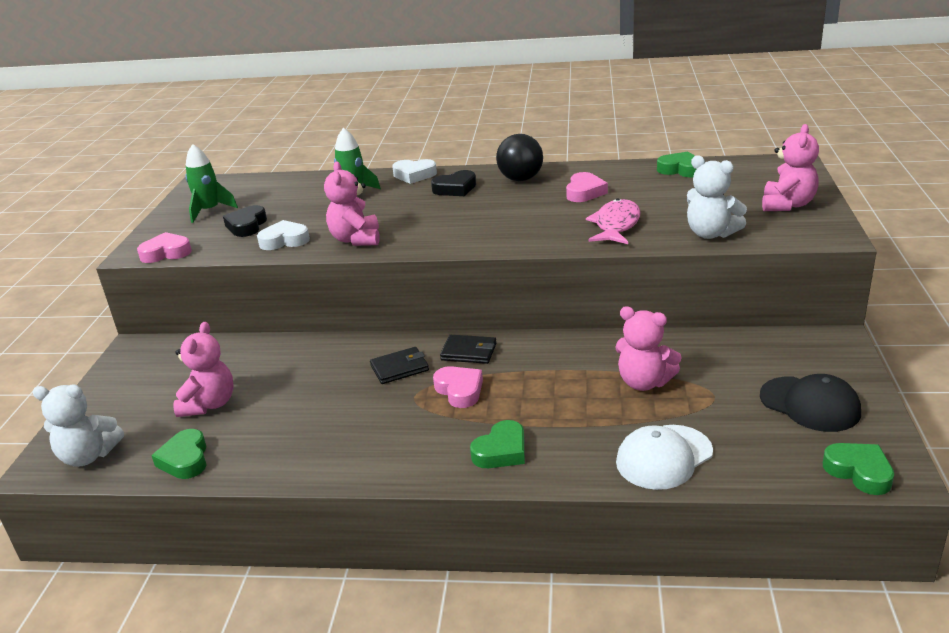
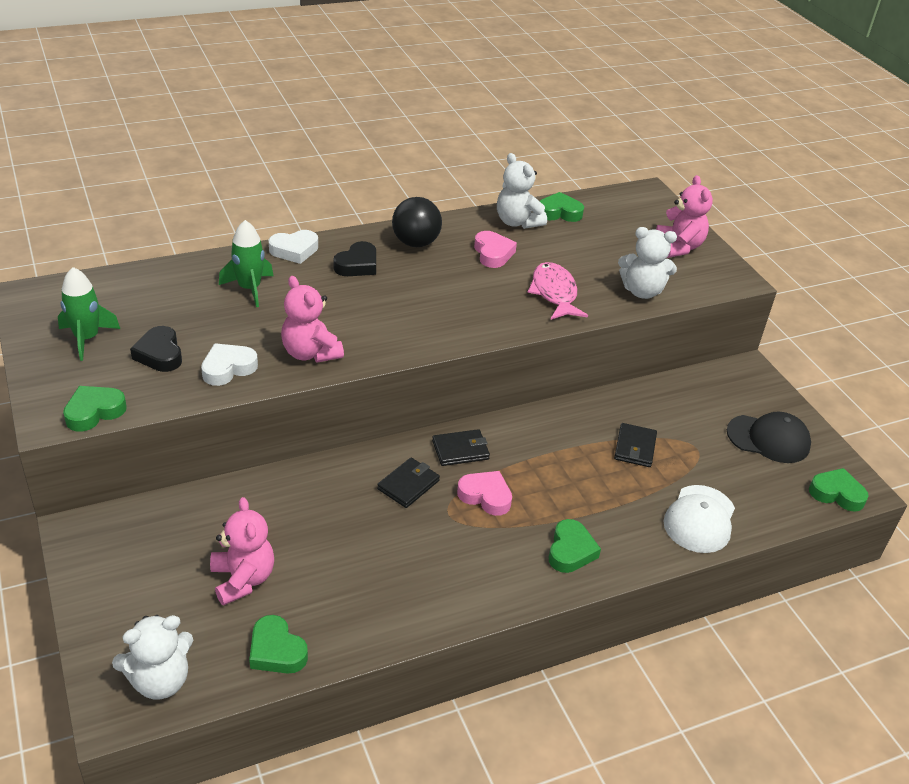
camera: 35 degrees left, 10 degrees up
(166, 253) = (94, 412): pink heart -> green heart
(631, 173) = (517, 222): none -> white teddy bear
(644, 382) = (635, 447): pink teddy bear -> black wallet

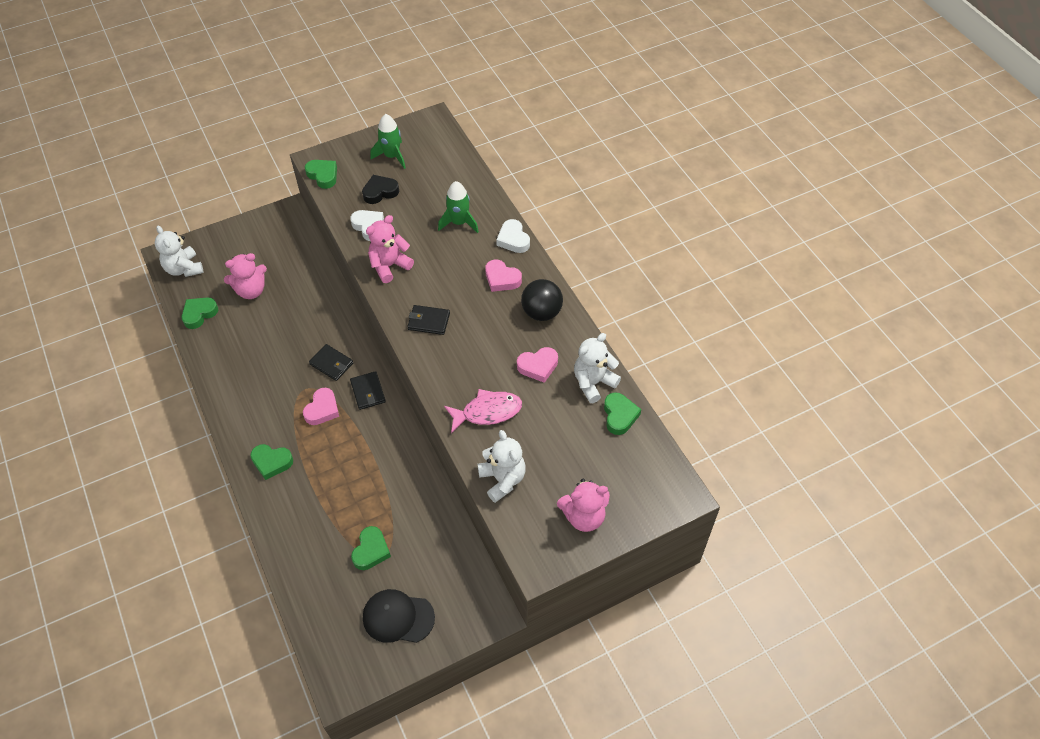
camera: 90 degrees right, 15 degrees up
(357, 265) = (502, 279): black heart -> pink heart
(635, 447) = (379, 509): black wallet -> black wallet (428, 321)
(642, 291) = (502, 479): white teddy bear -> white teddy bear turned 150 degrees clockwise
(700, 519) = (302, 551): white cap -> none
(768, 439) = (398, 617): black cap -> black cap turned 90 degrees clockwise
(836, 493) = (334, 665): green heart -> green heart (371, 551)

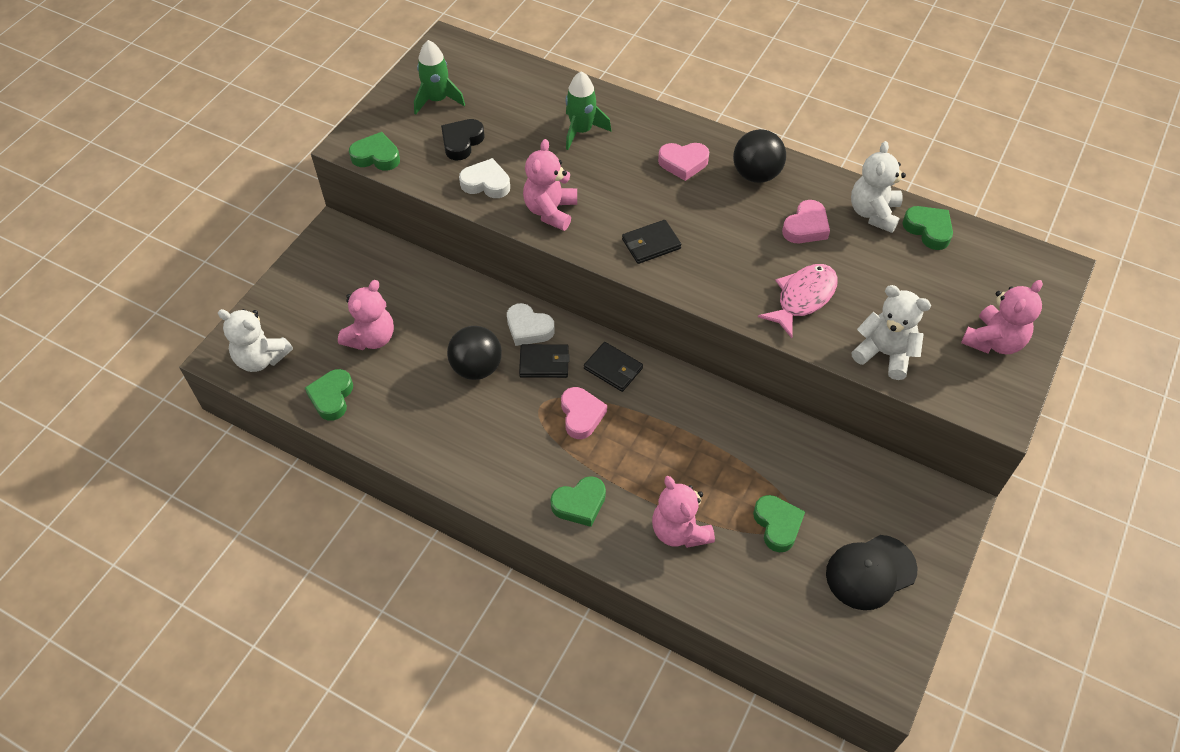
camera: 35 degrees left, 0 degrees up
(291, 343) = (476, 368): none -> black ball
(311, 516) = (679, 531): none -> pink teddy bear
(513, 239) = (655, 120): white heart -> white heart (528, 328)

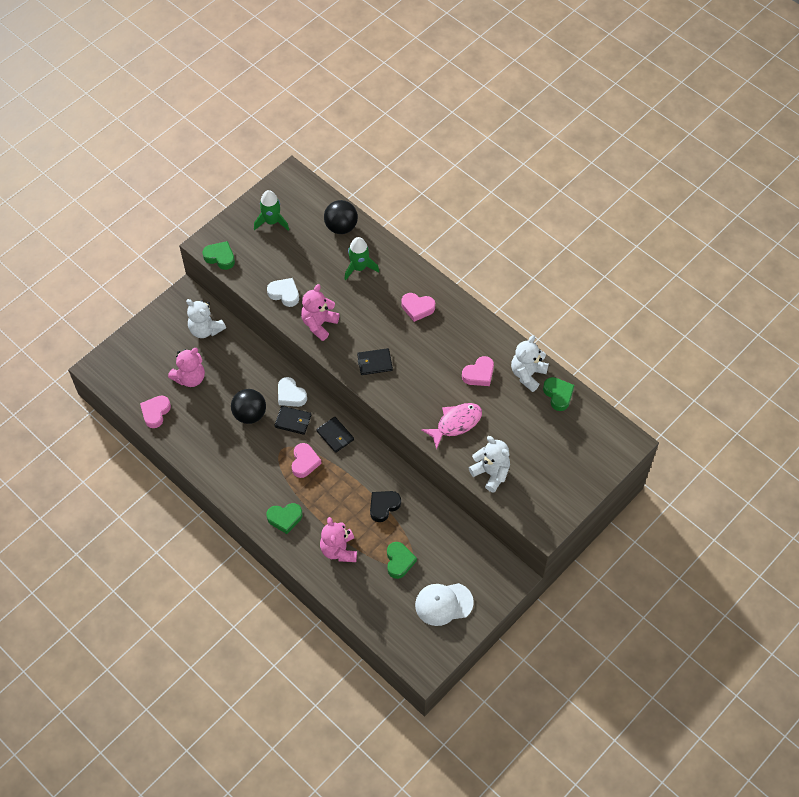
camera: 15 degrees right, 5 degrees up
(261, 358) = (119, 376): white teddy bear -> white teddy bear (205, 329)
(332, 397) = (155, 412): green heart -> pink heart
(462, 142) = (278, 259): black heart -> black heart (383, 506)
(756, 174) = (462, 328): black ball -> black ball (341, 227)
(870, 572) = (443, 604): black cap -> white cap
(993, 341) = (563, 481): pink teddy bear -> none

